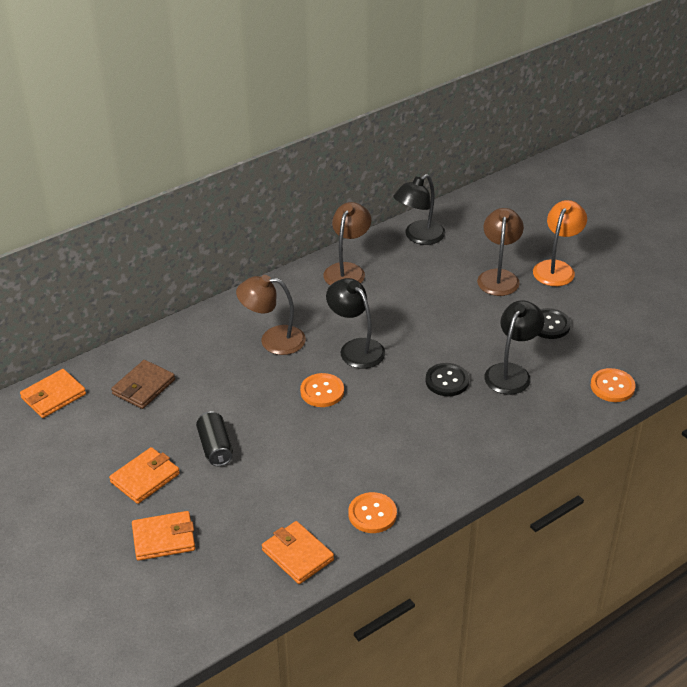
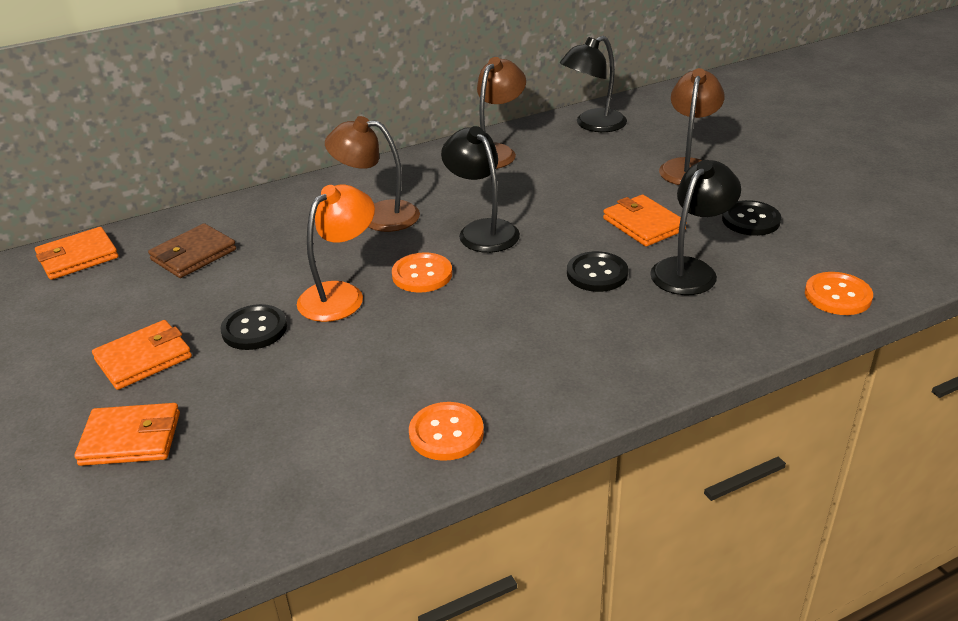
camera: 10 degrees right, 5 degrees down
(215, 447) = (254, 329): black can -> black button
(297, 555) = (315, 481): orange wallet -> orange wallet (643, 224)
(556, 268) = (767, 162): orange lamp -> orange lamp (340, 295)

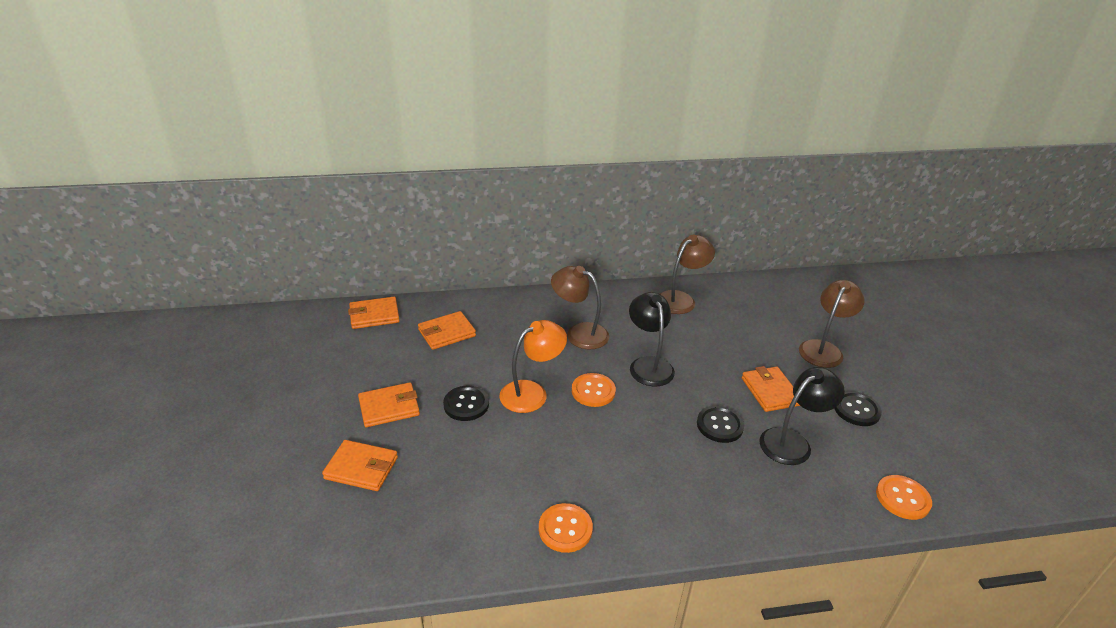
camera: 15 degrees right, 0 degrees up
(193, 255) = (447, 333): brown wallet -> orange wallet
(593, 125) = (762, 293): black lamp -> none

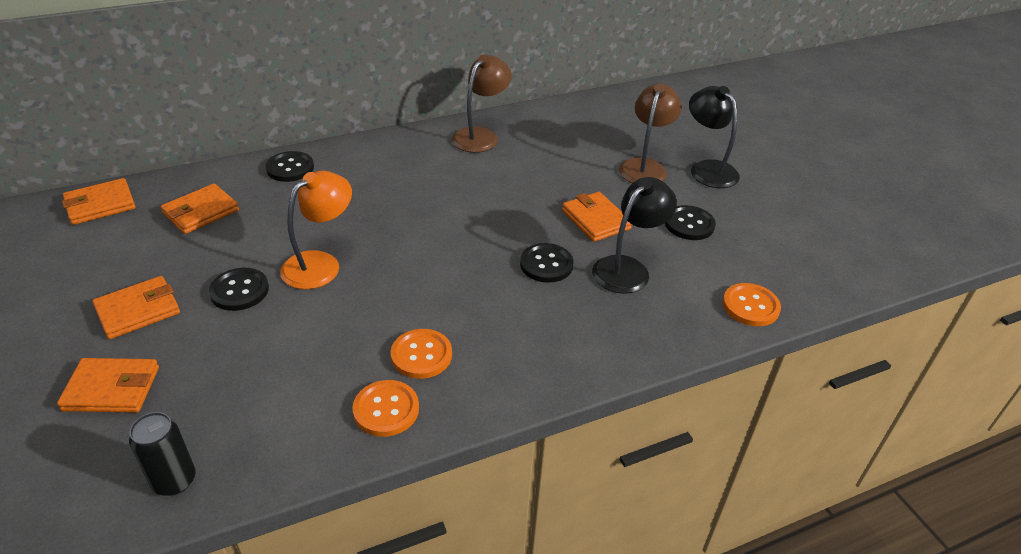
camera: 15 degrees left, 5 degrees up
(395, 553) = (174, 481): none -> black can
(520, 306) = (290, 168): none -> black button
(579, 333) = (367, 189): brown lamp -> none
(593, 391) = (395, 251): orange button -> orange button (421, 355)
(648, 365) = (455, 212): black lamp -> black lamp (707, 169)

